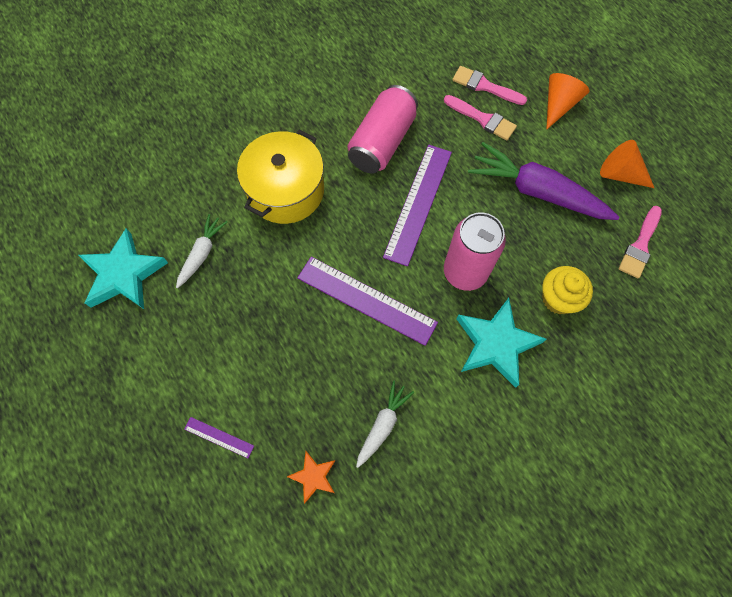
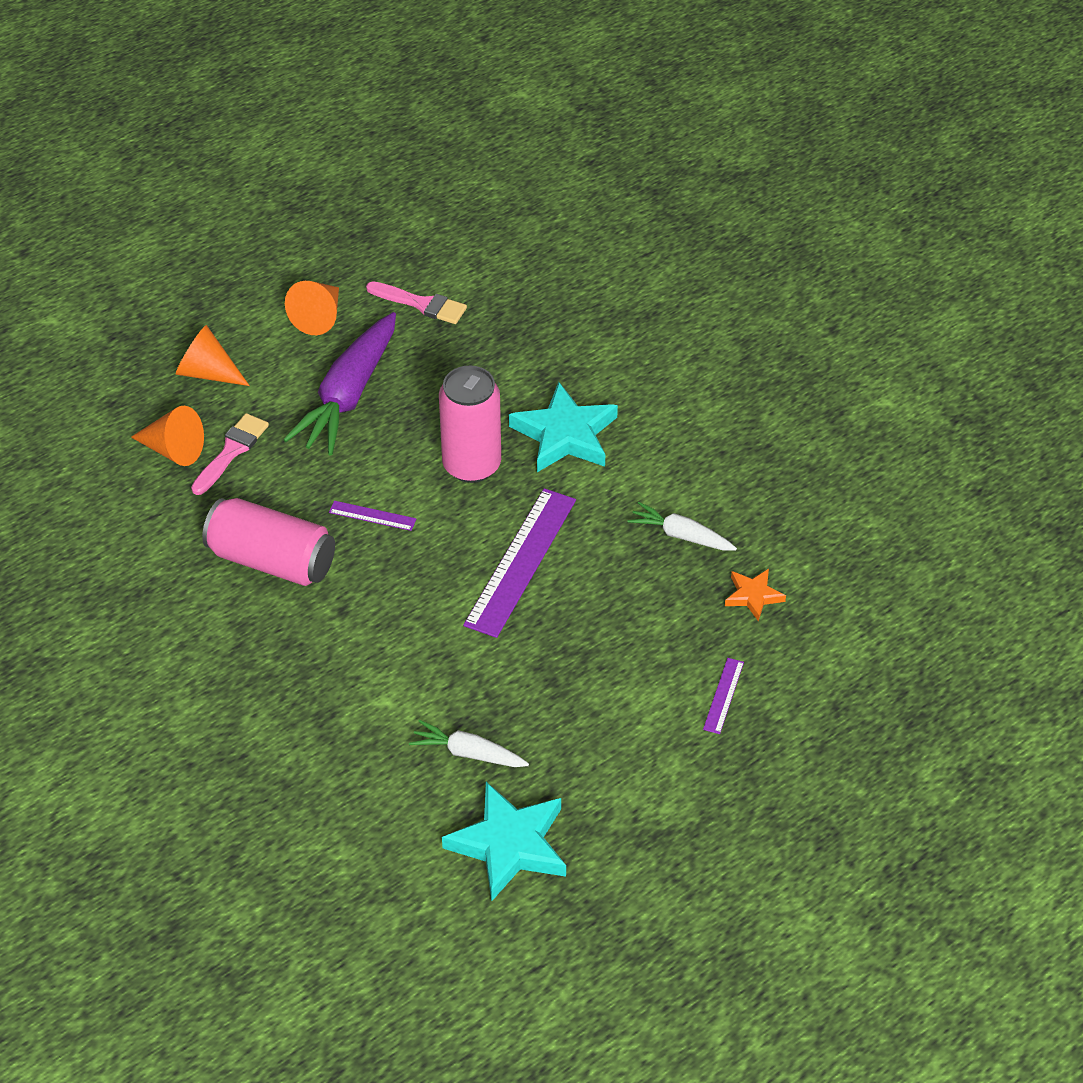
camera: 95 degrees left, 20 degrees down
(285, 190) = (358, 666): yellow pot -> none
(418, 203) = (372, 516): purple ruler -> purple ruler, size x0.46
(485, 86) = (173, 450): pink brush -> orange cone
(558, 298) = (499, 378): yellow cupcake -> none

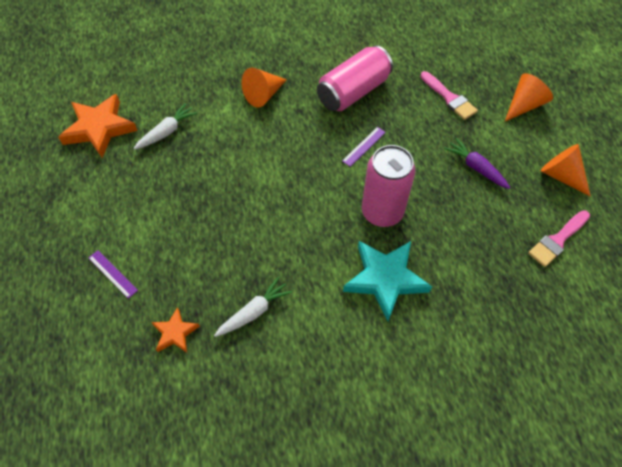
camera: 115 degrees right, 10 degrees up
(173, 450) = (462, 74): orange cone -> orange cone (264, 95)
(348, 396) = (476, 167): purple carrot -> purple carrot, size x0.53
(509, 845) = (99, 128): turquoise star -> orange star
(521, 562) = (285, 207): purple ruler -> none

